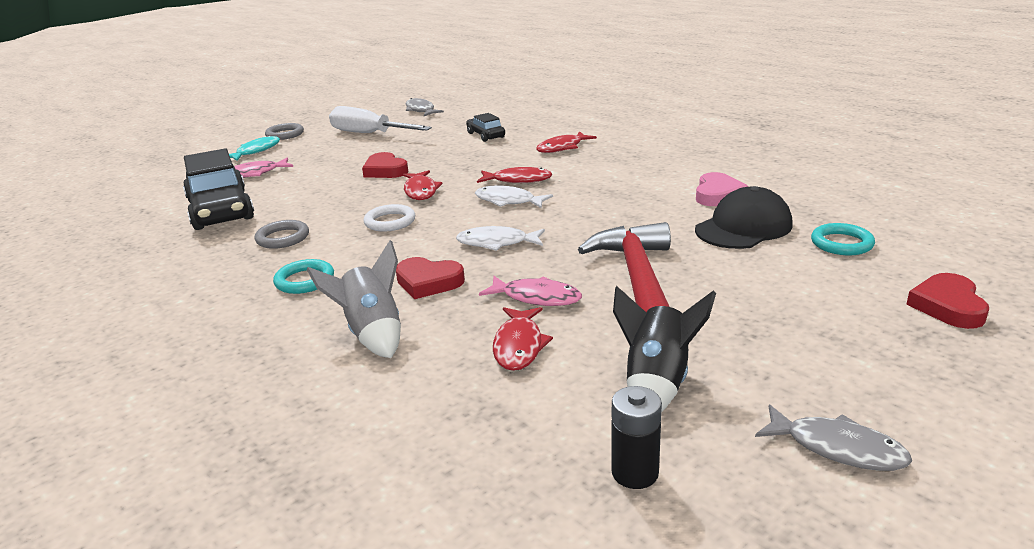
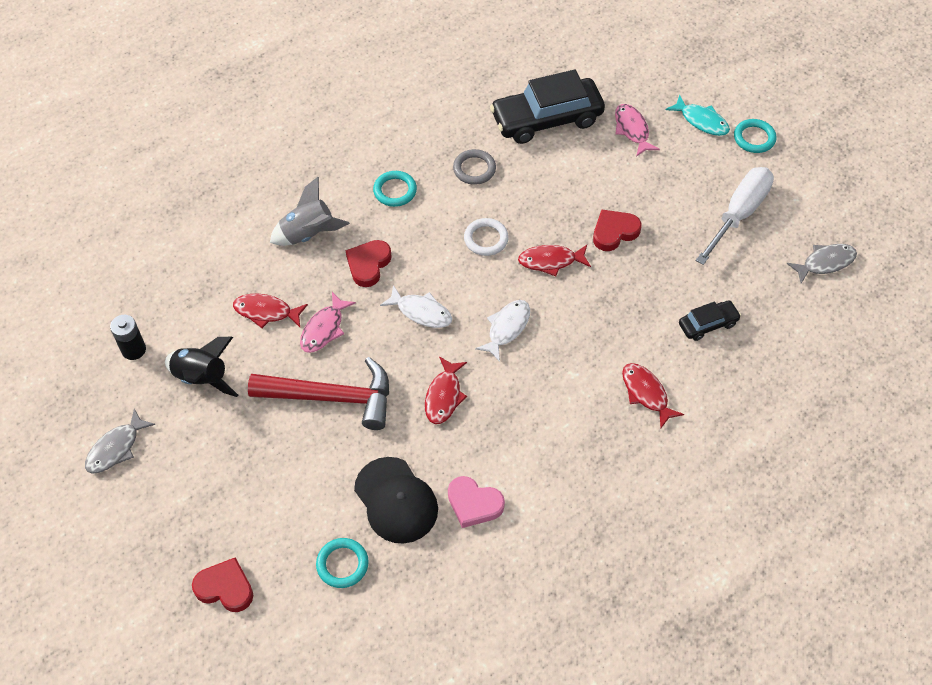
camera: 95 degrees right, 30 degrees up
(285, 134) = (754, 138): grey ring -> turquoise ring
(496, 243) = (421, 312): white fish -> white fish turned 105 degrees clockwise
(518, 180) = (558, 341): red fish -> red fish (444, 396)

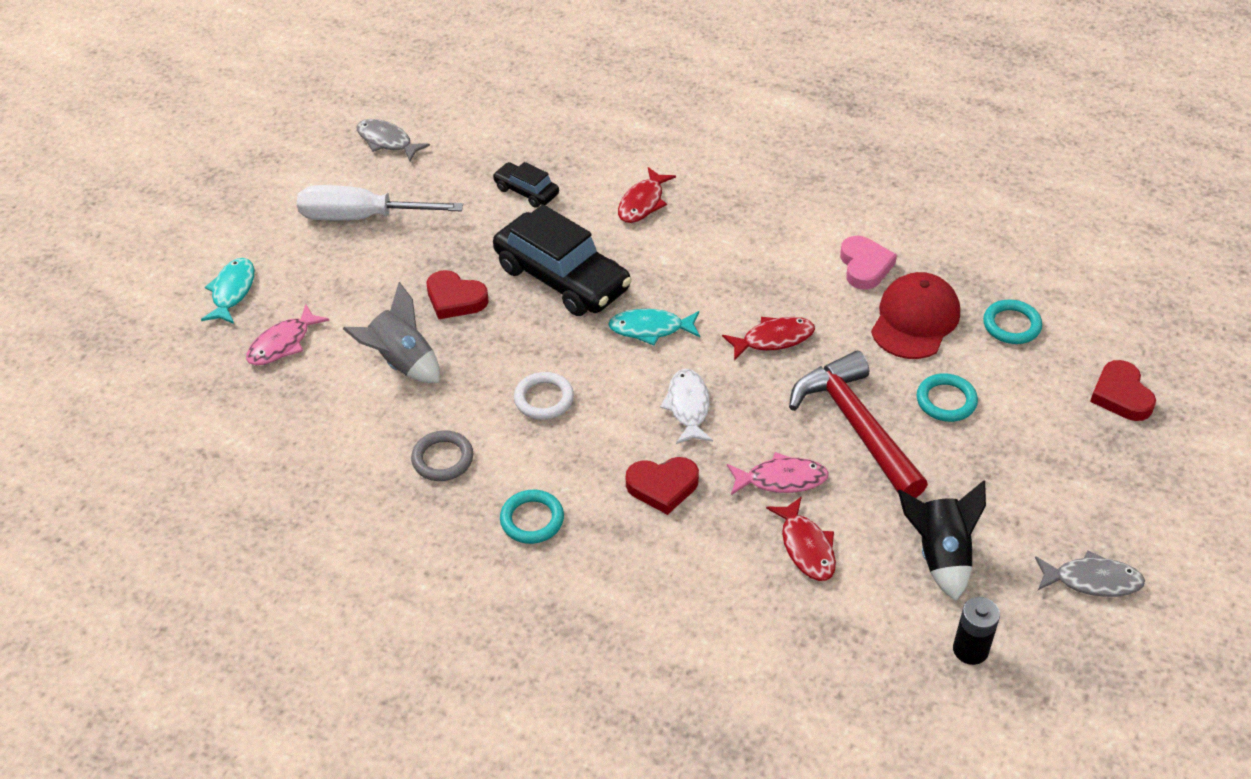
camera: 120 degrees left, 10 degrees down
(308, 234) = (663, 571): grey rocket -> grey rocket (402, 362)
(396, 500) = (915, 320): black cap -> red cap
(507, 328) = (650, 329): white fish -> turquoise fish
(546, 119) = (312, 427): black car -> black car (562, 278)
(550, 261) = (534, 332): red fish -> none
(754, 138) = (236, 242): turquoise ring -> turquoise ring (946, 401)

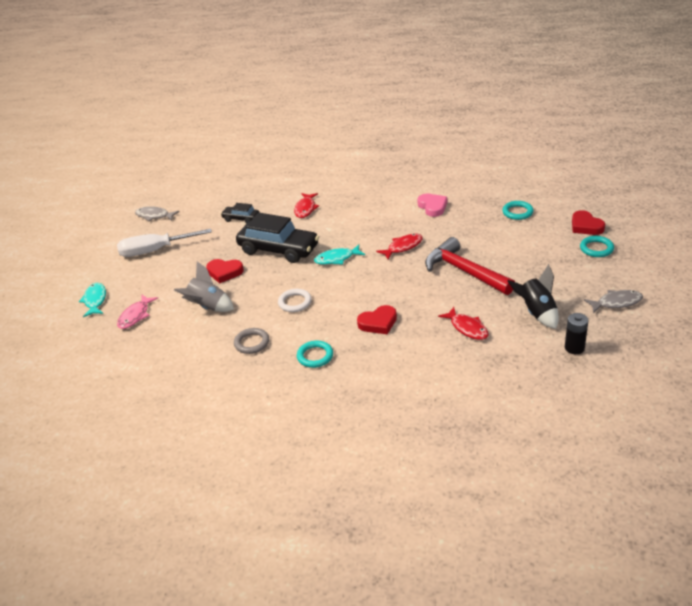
camera: 15 degrees left, 10 degrees down
(688, 406) = (373, 286): white fish -> none
(781, 479) = (439, 303): pink fish -> none
(915, 320) = (469, 222): red cap -> none
(946, 401) = (503, 250): turquoise ring -> turquoise ring (596, 248)

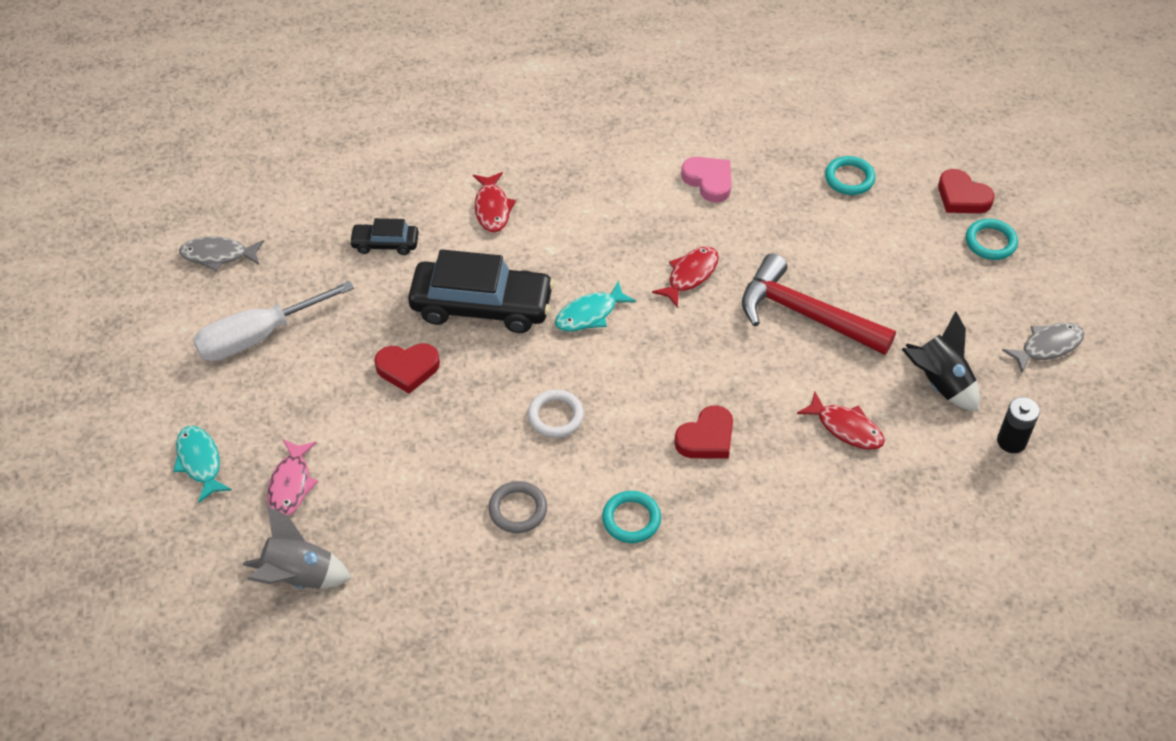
camera: 20 degrees left, 15 degrees up
(208, 307) = (411, 446): grey rocket -> grey rocket (298, 577)

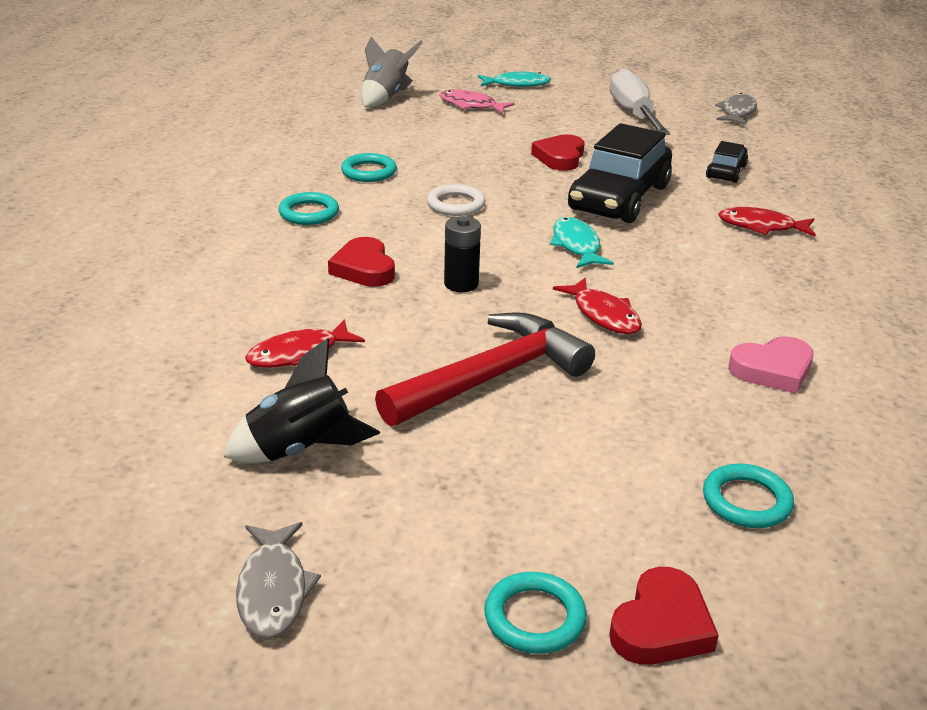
camera: 110 degrees right, 20 degrees down
(518, 509) = (369, 172): grey ring -> turquoise ring
(962, 197) = (661, 625): red heart -> red heart turned 150 degrees clockwise
(1011, 441) = (154, 477): black battery -> black battery (461, 284)

